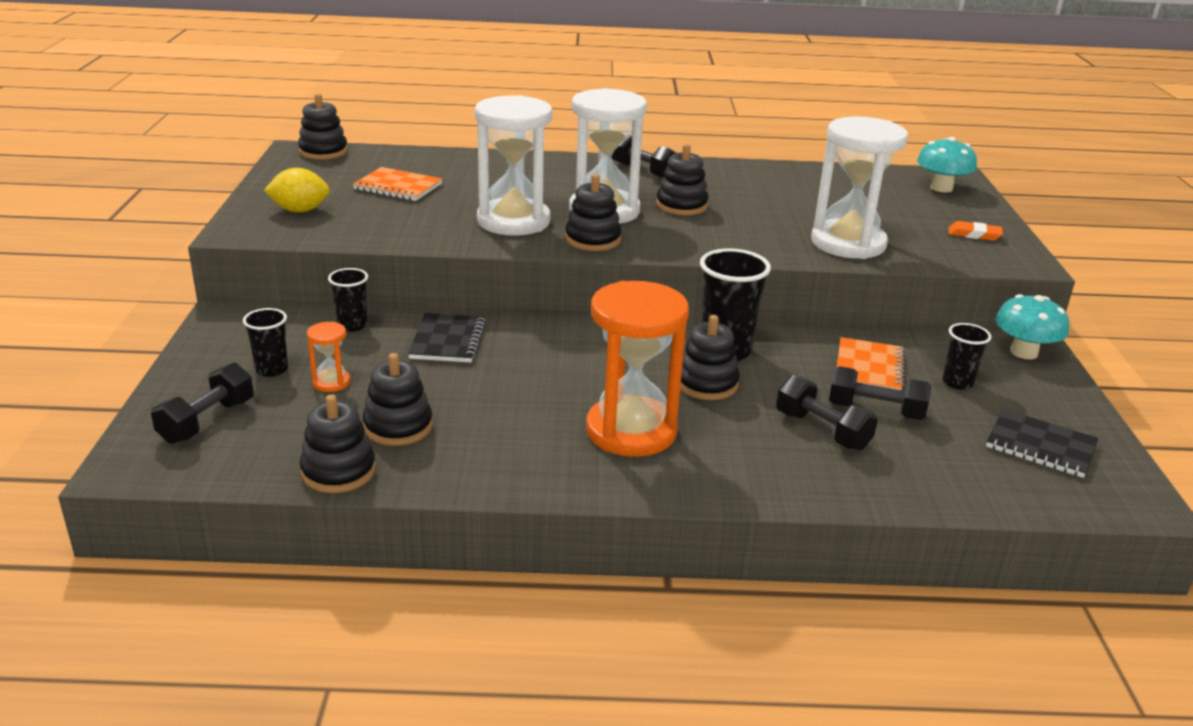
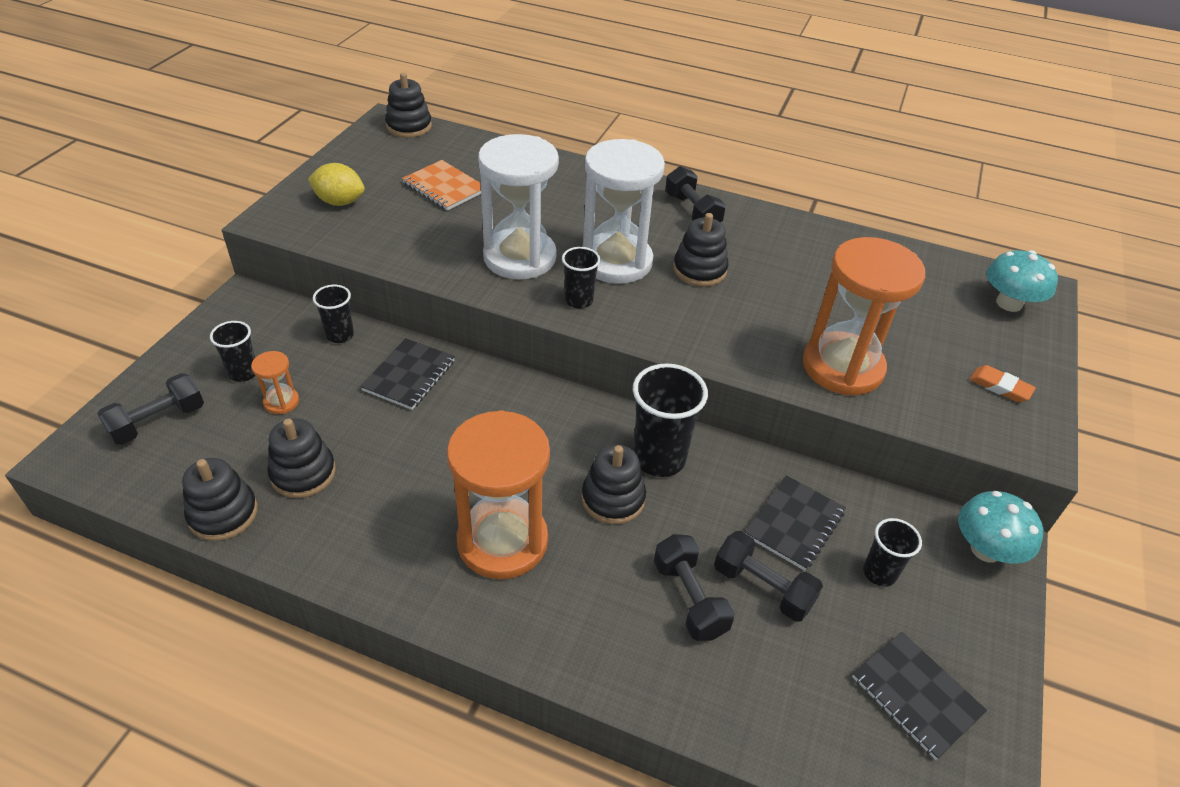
camera: 20 degrees right, 15 degrees up
(593, 239) = (579, 300): black stacking toy -> black cup
(848, 243) = (842, 367): white hourglass -> orange hourglass
(869, 368) = (794, 524): orange notebook -> black notebook

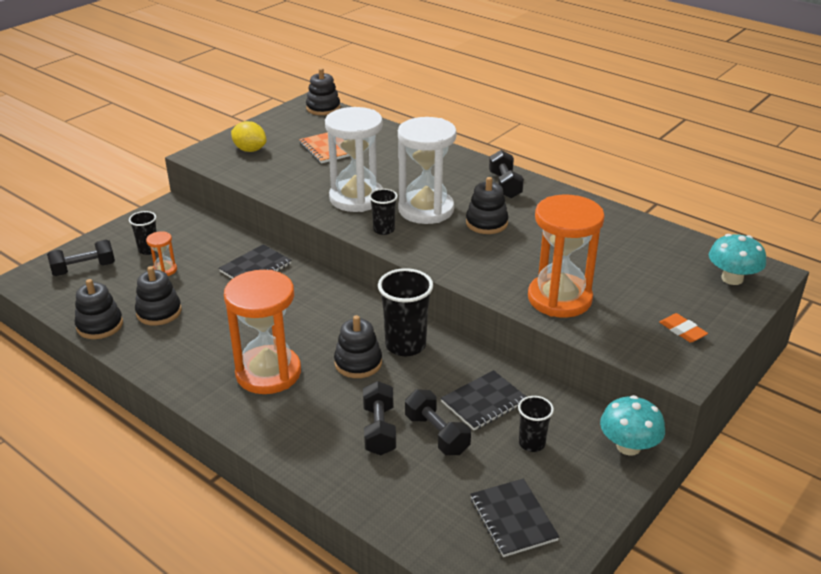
camera: 20 degrees right, 10 degrees down
(340, 335) = (221, 237): black cup -> none

